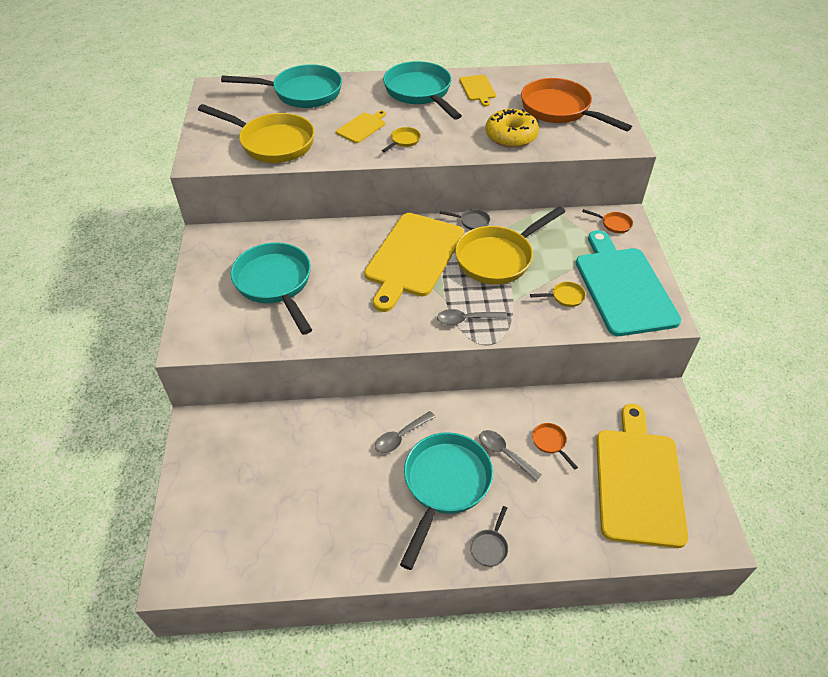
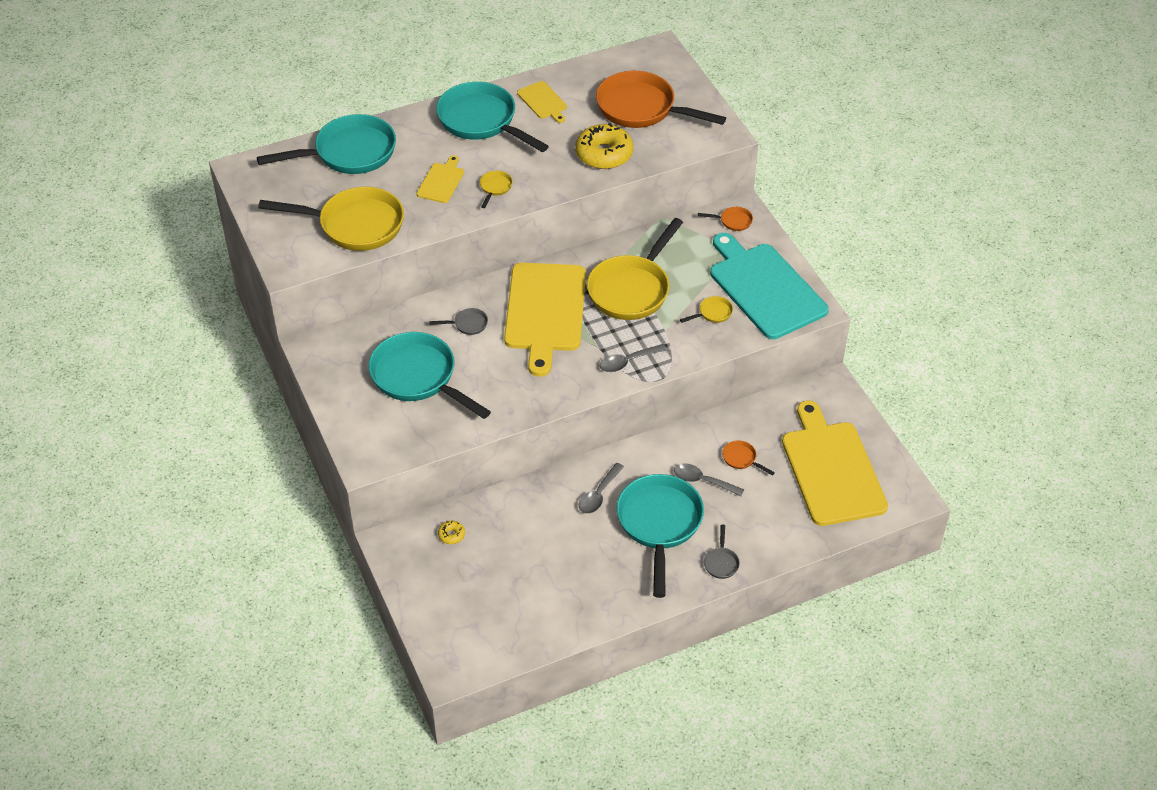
camera: 20 degrees left, 0 degrees up
(251, 434) = (451, 535): none -> yellow donut
(472, 222) = (588, 256): grey pan -> grey pan (468, 324)

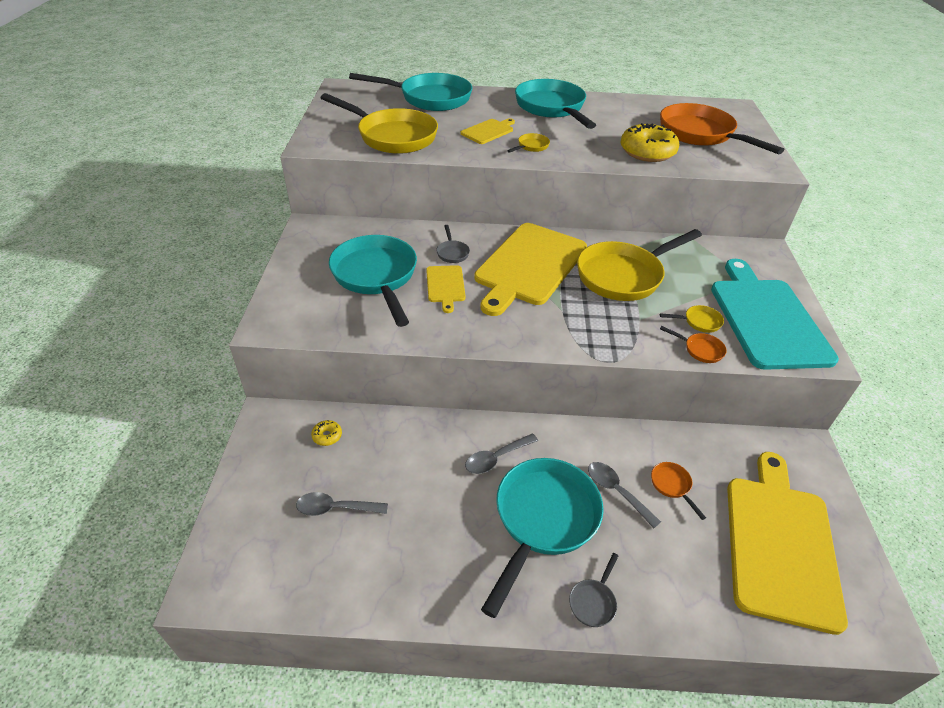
camera: 25 degrees right, 5 degrees down
(468, 324) = (452, 253): grey pan -> grey pan turned 60 degrees clockwise
(543, 101) = (613, 110): yellow cutting board -> yellow cutting board (445, 286)
(628, 362) = (585, 333): grey spoon -> grey spoon (336, 508)
(733, 221) = (753, 255): orange pan -> orange pan (700, 350)

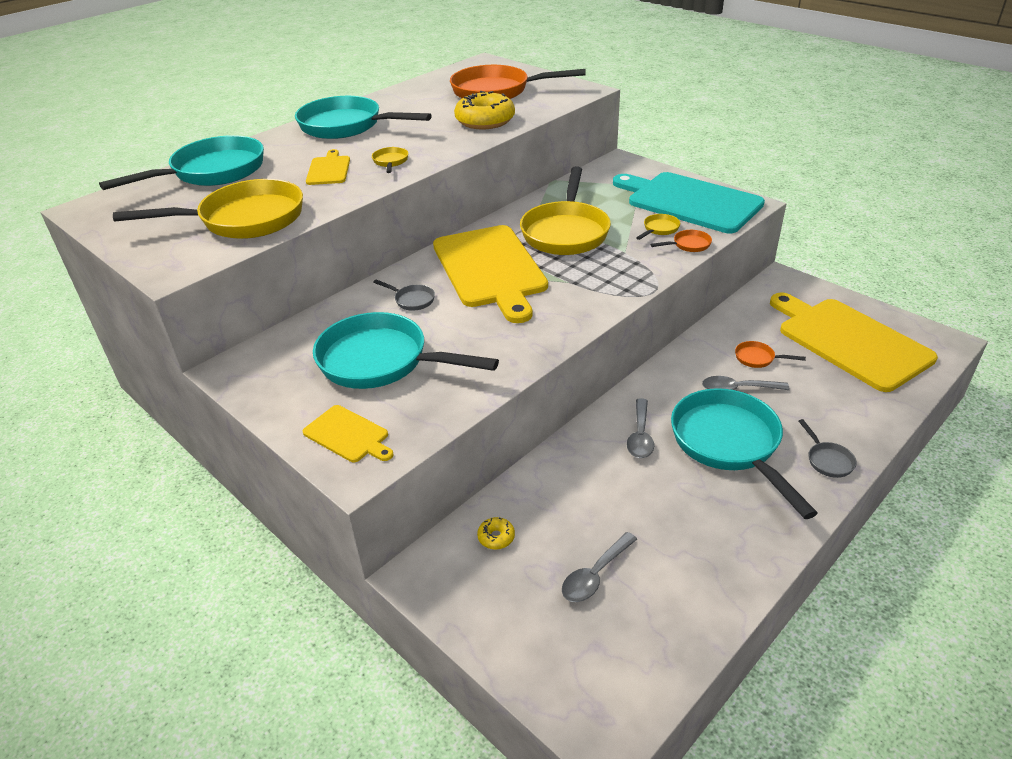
camera: 45 degrees left, 5 degrees down
(445, 286) = (453, 326): yellow cutting board -> yellow cutting board (348, 435)

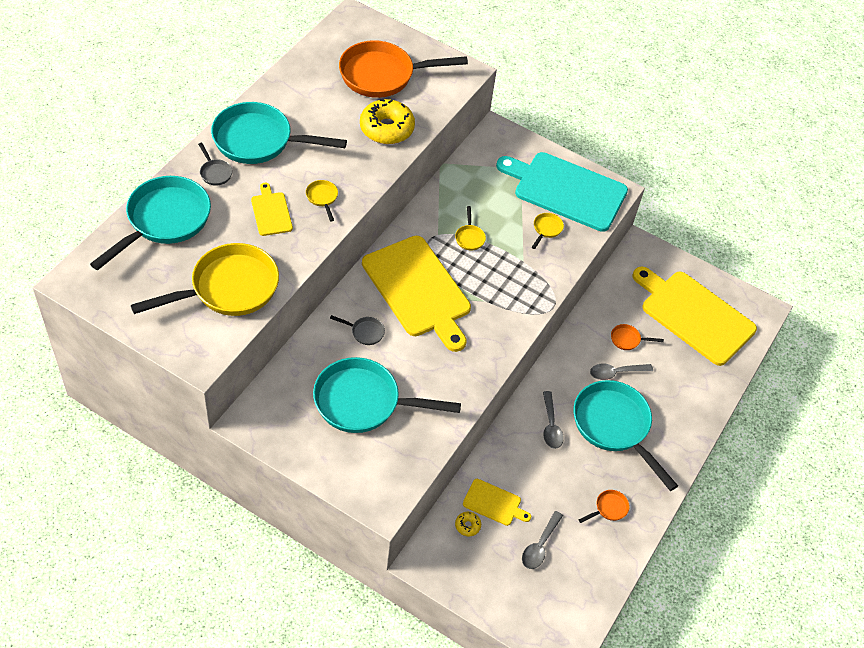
camera: 20 degrees left, 15 degrees up
(348, 435) = (365, 475): yellow cutting board -> yellow cutting board (494, 503)
(566, 232) = (469, 237): yellow pan -> yellow pan, size x0.40
(688, 245) = (572, 248): orange pan -> orange pan (609, 508)
(828, 460) = (682, 433): grey pan -> grey pan (215, 173)

